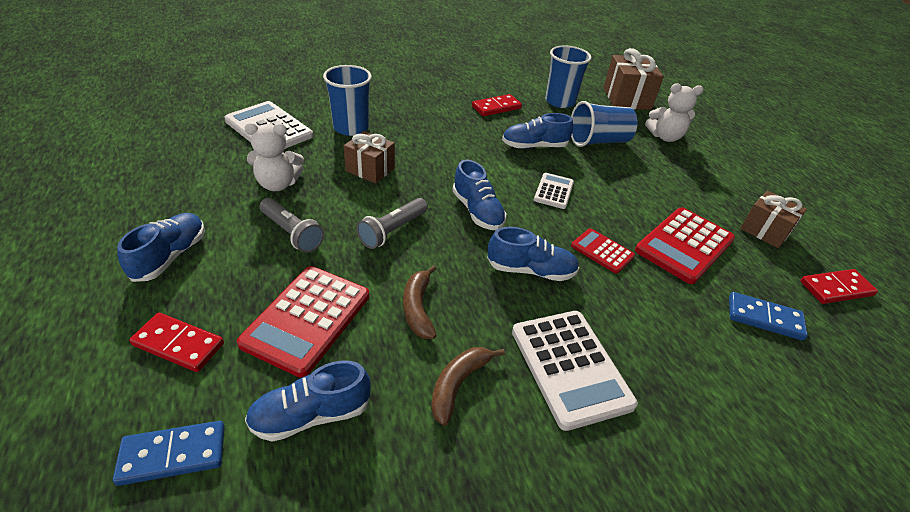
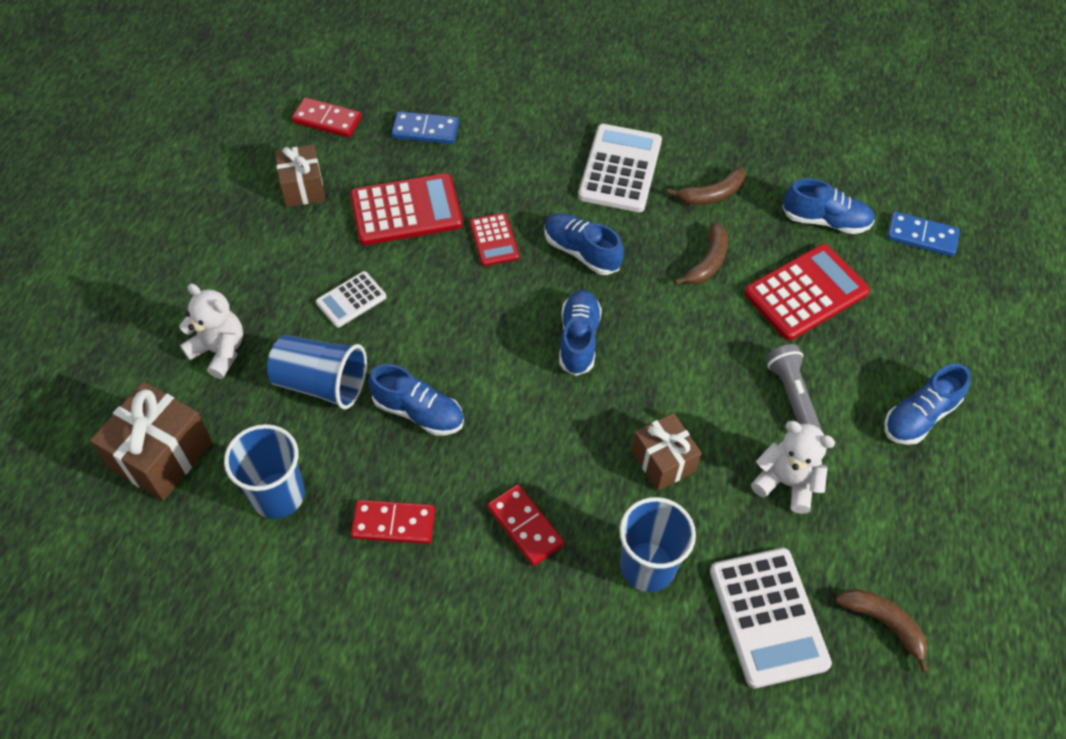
camera: 145 degrees left, 15 degrees up
(179, 344) = (915, 315): red domino -> red domino (525, 526)
(192, 143) = (883, 623): none -> brown banana
(393, 231) = (685, 353): grey flashlight -> none
(553, 191) = (468, 329): white calculator -> white calculator (351, 300)
(764, 318) = (425, 130): blue domino -> blue domino turned 45 degrees counterclockwise

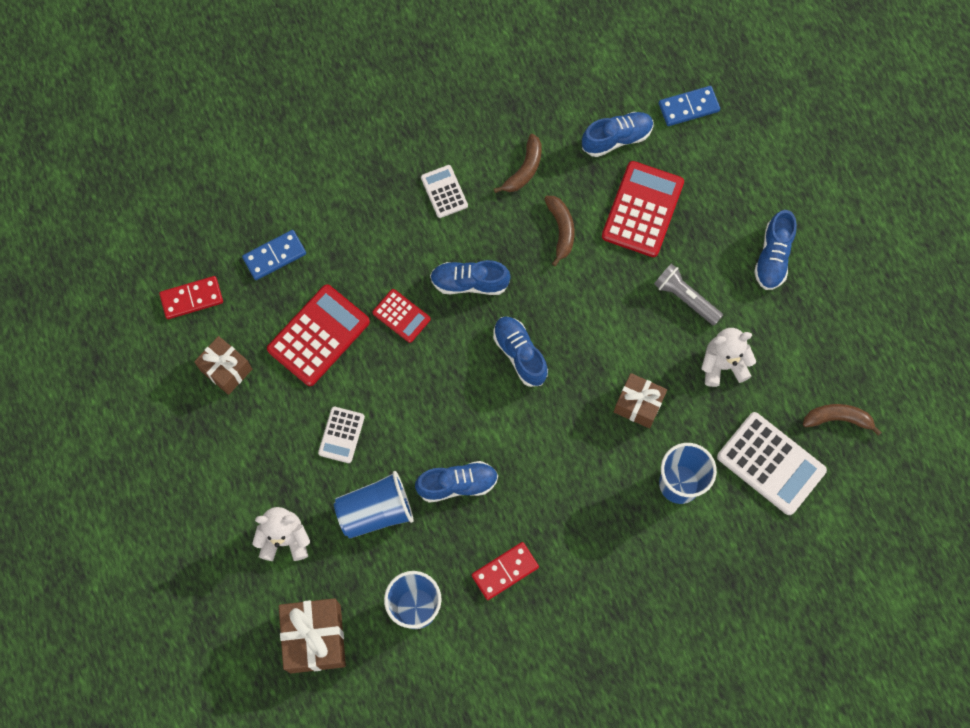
camera: 35 degrees left, 15 degrees up
(525, 526) = (587, 512): red domino -> none
(620, 169) = (444, 192): white calculator -> white calculator, size x0.55

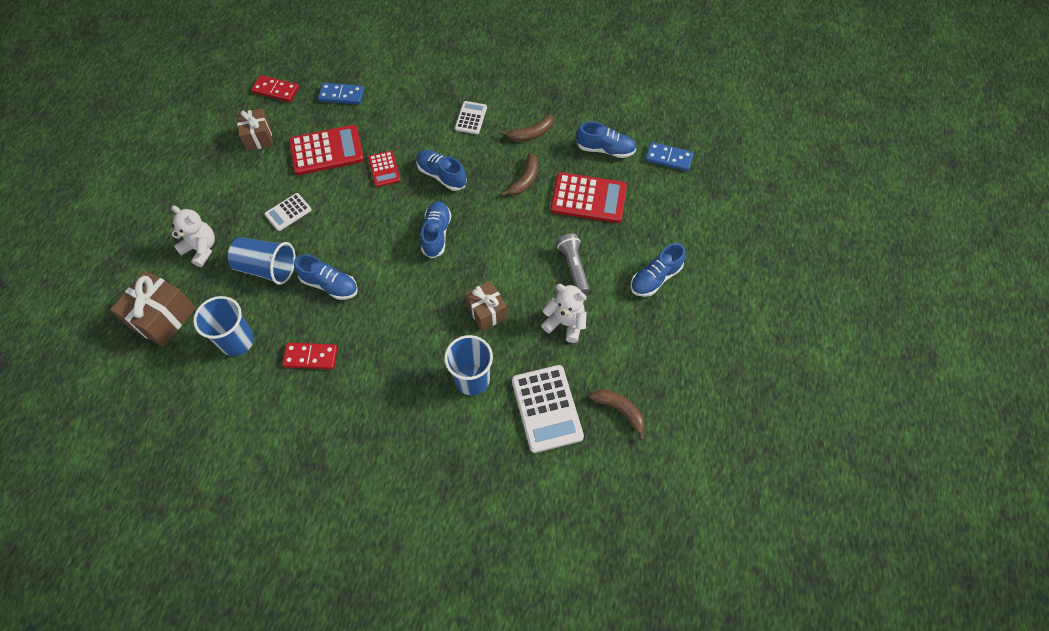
camera: 35 degrees right, 10 degrees down
(642, 209) = (588, 198): red calculator -> red calculator turned 45 degrees clockwise

